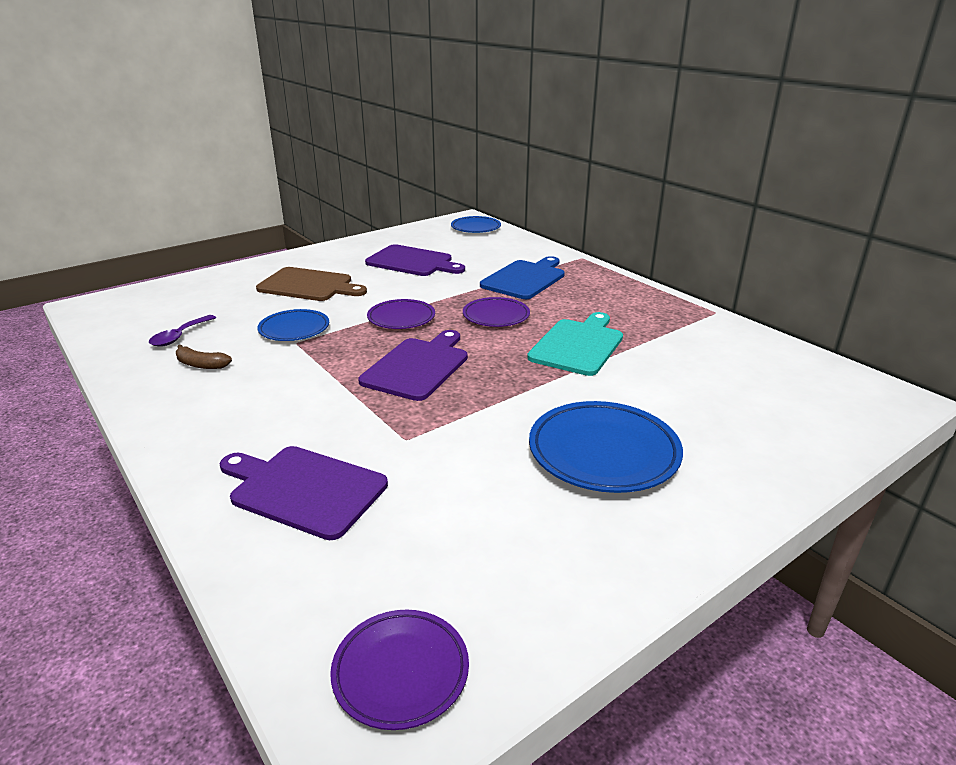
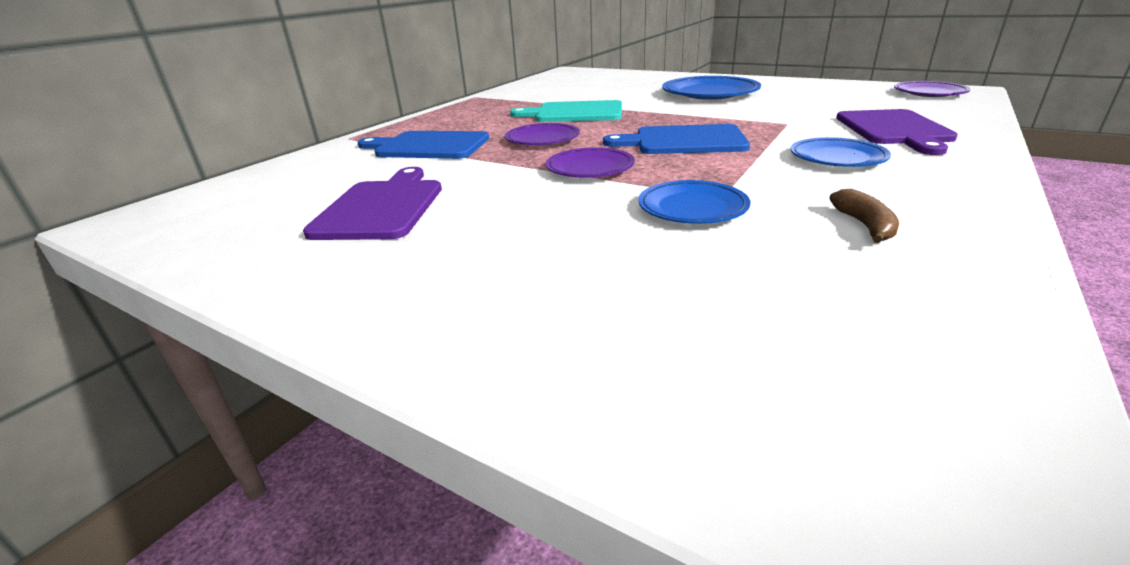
camera: 110 degrees left, 0 degrees up
(179, 336) = (845, 279): purple spoon -> none
(309, 285) = (534, 250): brown cutting board -> none
(418, 367) = (683, 141): purple cutting board -> blue cutting board
(476, 228) = (192, 204): blue plate -> blue plate (837, 158)

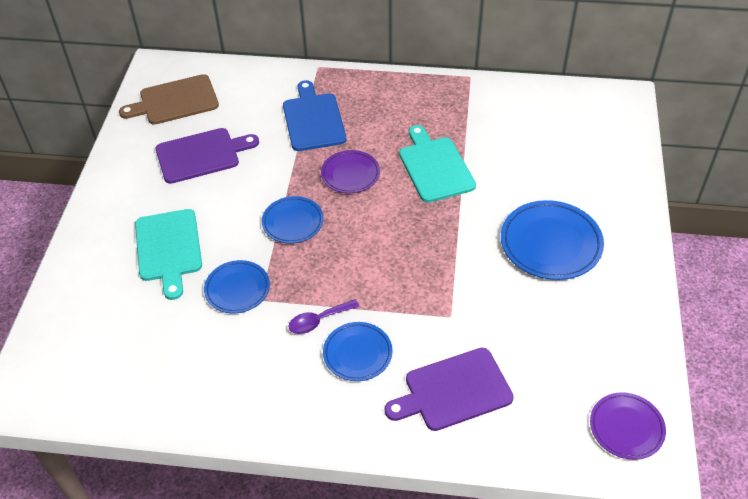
camera: 65 degrees right, 20 degrees up
(229, 215) = (175, 101): none -> brown cutting board
(559, 250) = (168, 249): none -> turquoise cutting board
(590, 168) = (293, 222): purple plate -> blue plate
(683, 141) = (373, 258): blue cutting board -> none
(775, 170) = (318, 321): none -> purple spoon
(865, 225) = (232, 369): brown banana -> none

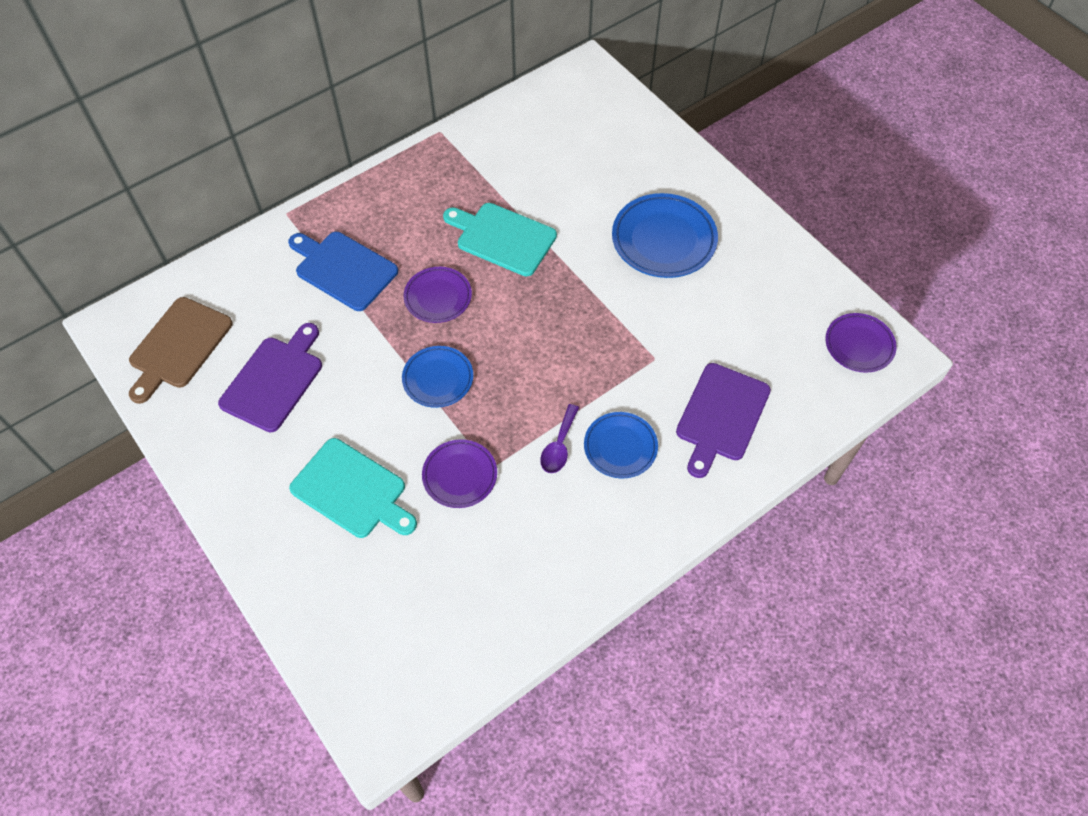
camera: 45 degrees left, 10 degrees up
(237, 289) = (460, 475): blue plate -> purple plate

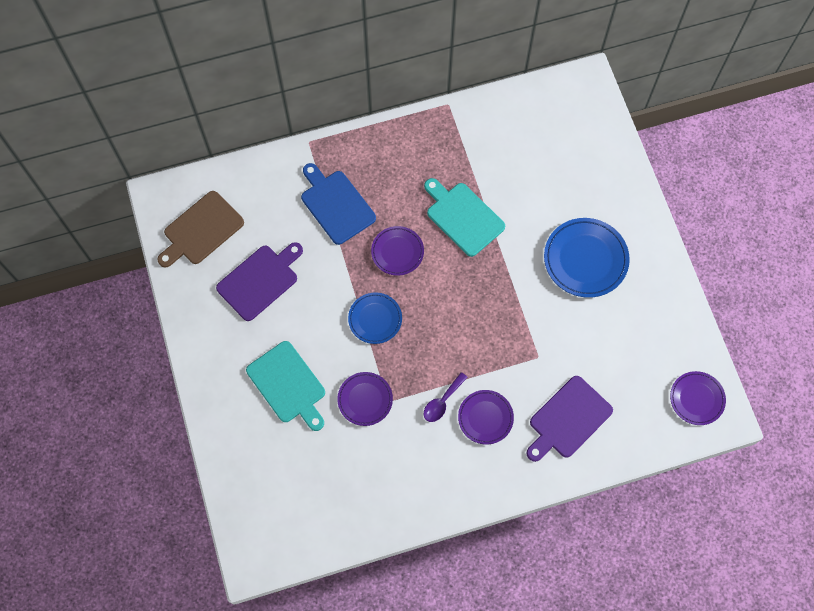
camera: 20 degrees right, 10 degrees up
(620, 447) = (485, 418): blue plate -> purple plate

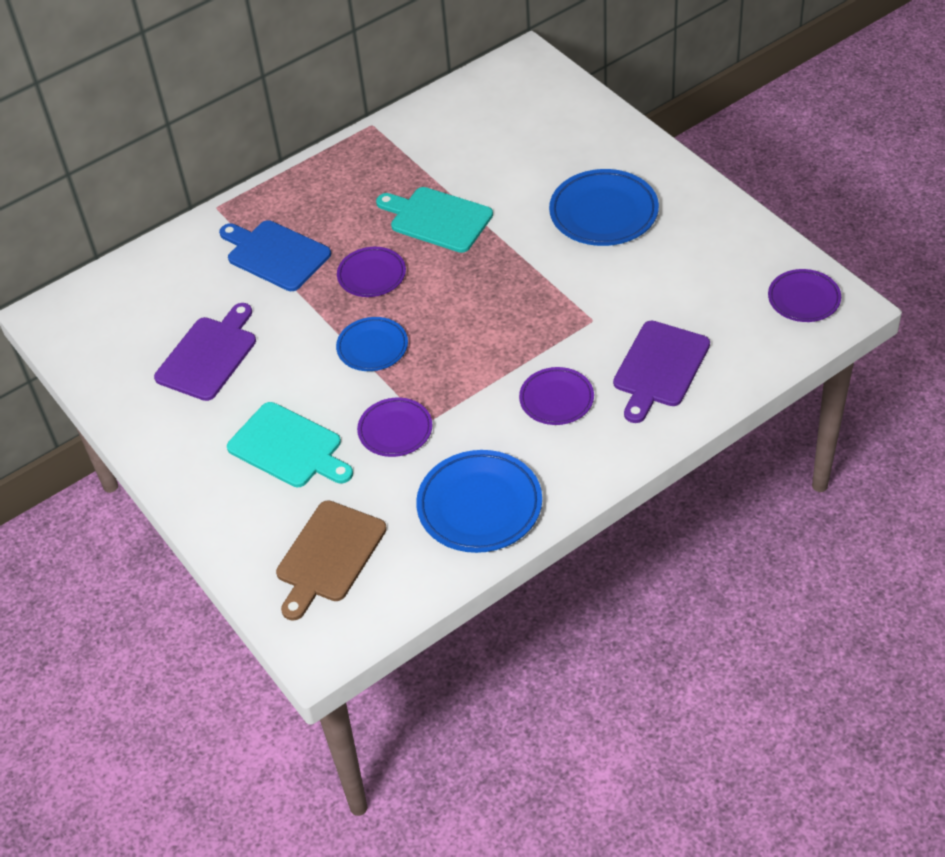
camera: 15 degrees left, 20 degrees down
(201, 230) = (112, 330): brown cutting board -> brown cutting board (328, 556)
(399, 488) = (479, 506): none -> blue plate
(442, 402) = (494, 401): purple spoon -> none

